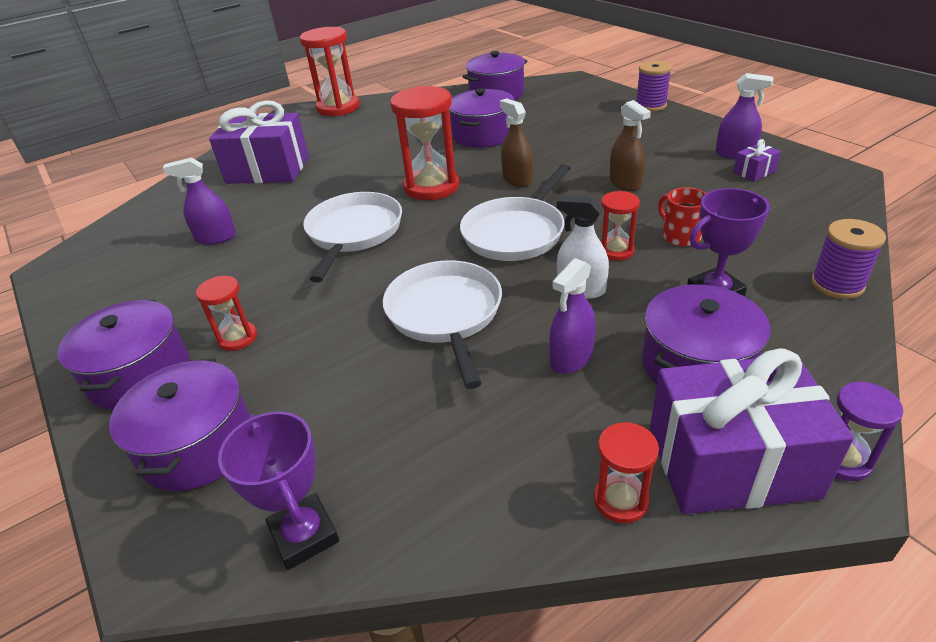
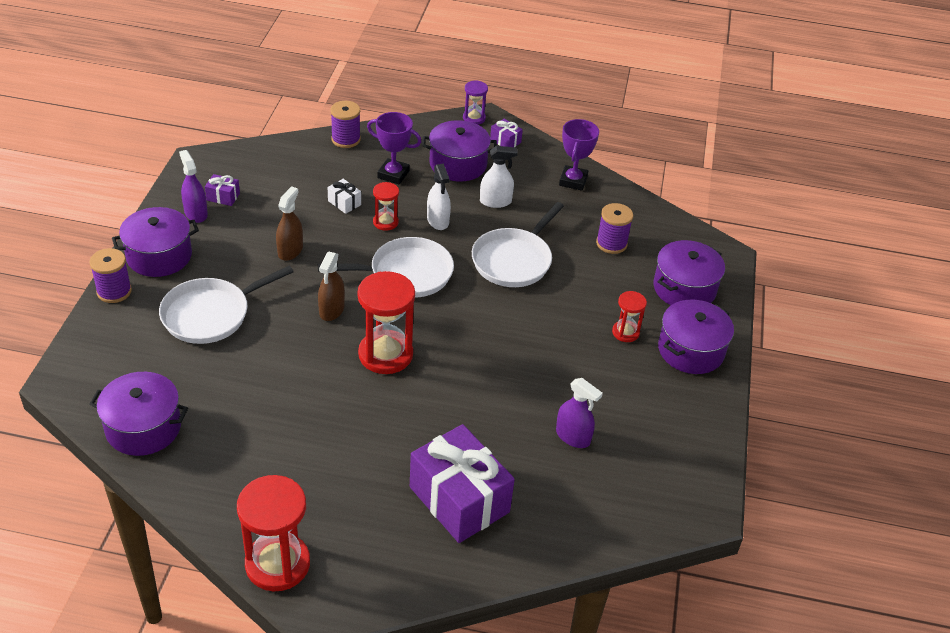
camera: 140 degrees left, 5 degrees up
(304, 535) = (667, 227): purple trophy -> purple trophy (573, 181)
(353, 233) = (486, 356): white pan -> white pan (210, 314)
(361, 427) = (611, 243): none -> purple spool
(483, 135) = (262, 378): purple pot -> purple pot (159, 256)
(571, 358) = (495, 201): purple spray bottle -> white spray bottle
(620, 500) = (554, 160): red hourglass -> none
(680, 236) = (344, 203): red mug -> white gift
(731, 462) = (505, 141): purple gift -> purple gift, size x0.41

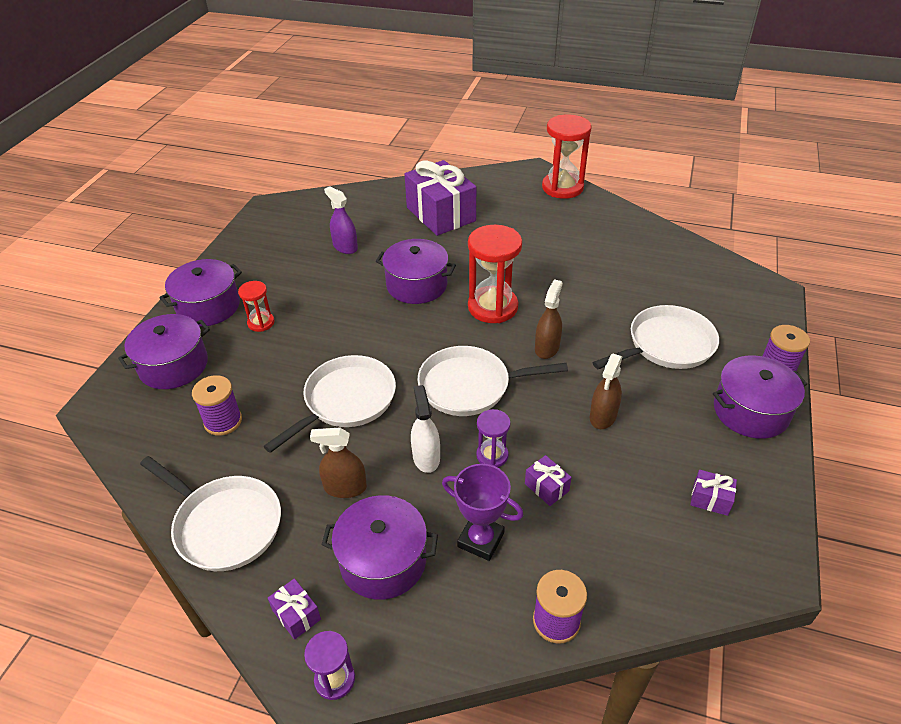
camera: 170 degrees left, 0 degrees up
(143, 427) = (685, 257): purple pot -> purple pot (417, 285)
(196, 213) = (735, 472): purple spray bottle -> none
(344, 203) = (546, 487): white gift -> purple gift
(385, 222) = (492, 455): red hourglass -> purple hourglass
(495, 201) = (345, 487): white spray bottle -> brown spray bottle
(573, 181) = (224, 525): purple trophy -> white pan

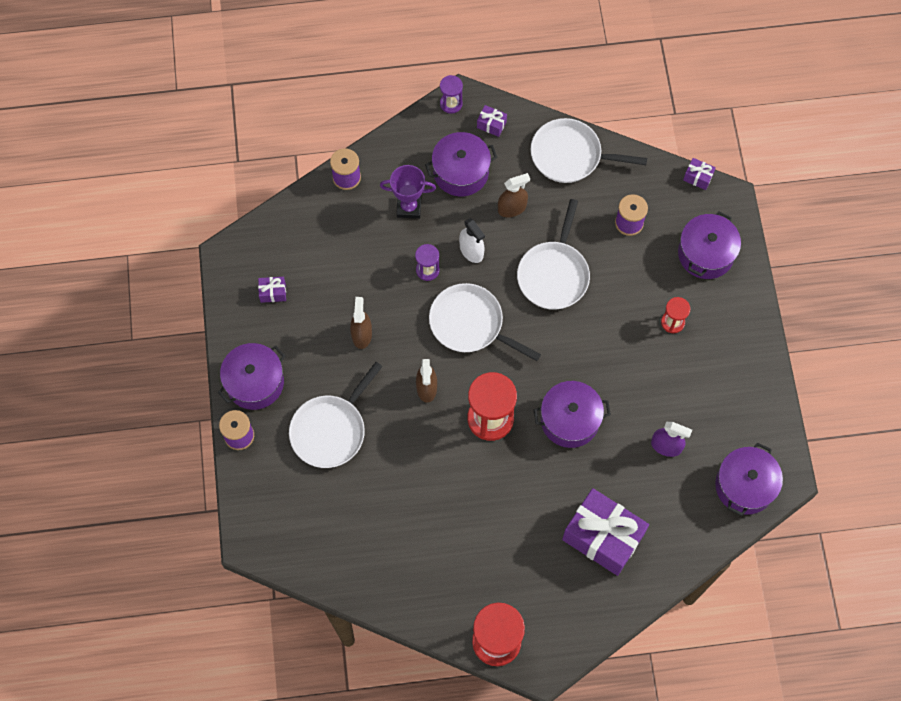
camera: 155 degrees right, 25 degrees up
(208, 306) = (730, 322): purple pot -> purple pot (744, 486)
(469, 386) = (470, 324): white pan -> white pan turned 120 degrees counterclockwise
(546, 487) = (381, 260): purple gift -> purple gift (698, 177)

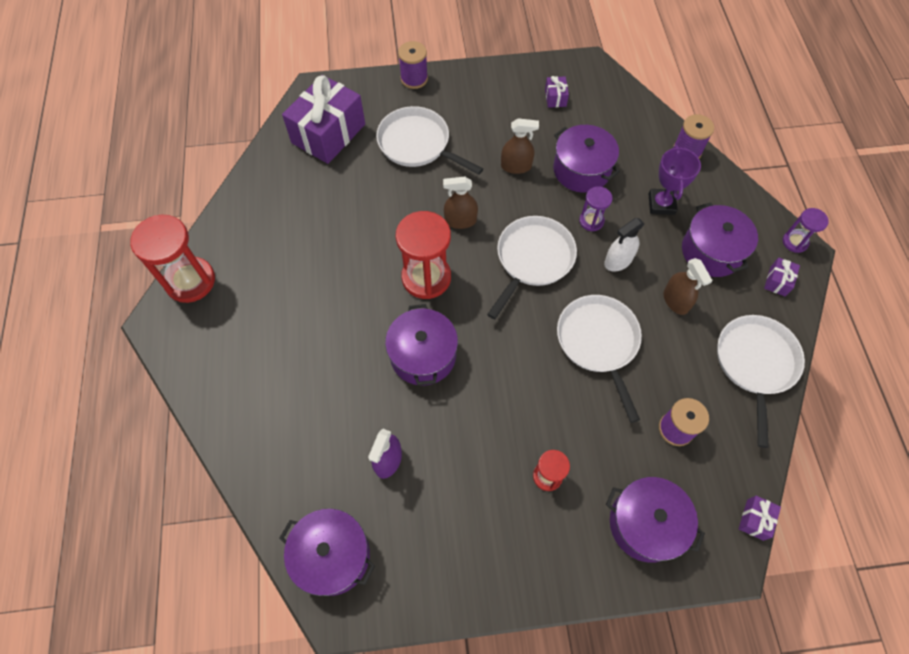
camera: 90 degrees right, 5 degrees down
(255, 382) = (465, 88): purple pot -> purple pot (581, 170)
(554, 274) = (598, 343): white pan -> white pan turned 60 degrees clockwise
(603, 537) = (286, 386): purple gift -> purple gift (328, 133)

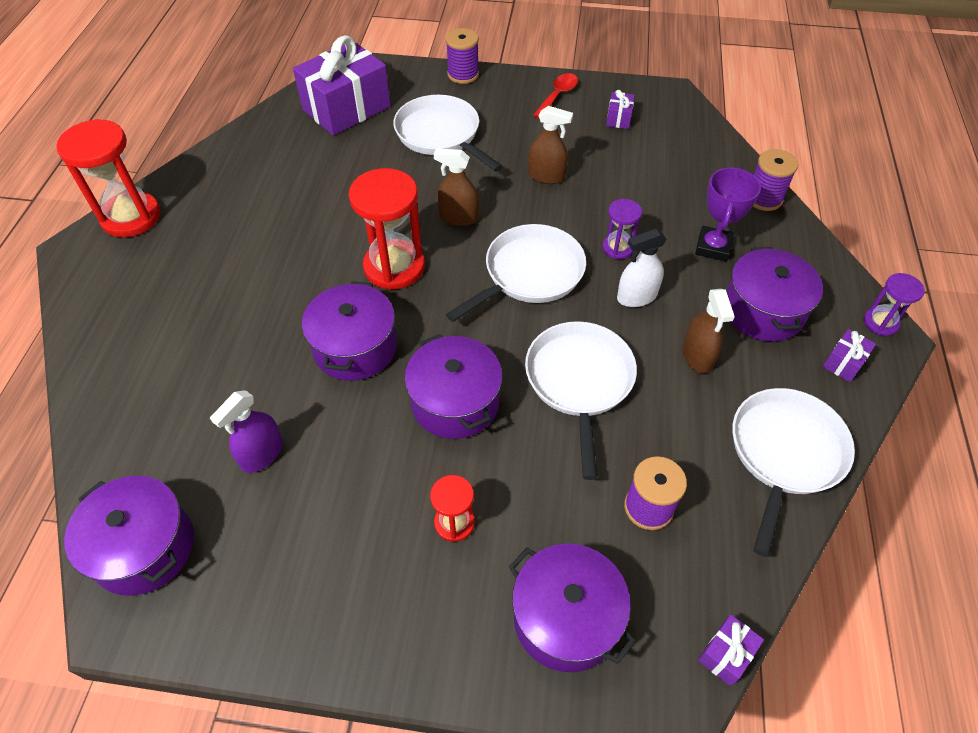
camera: 15 degrees right, 10 degrees down
(499, 85) = (558, 95): none -> red spoon
(581, 170) = (624, 194): purple pot -> purple pot (455, 402)

